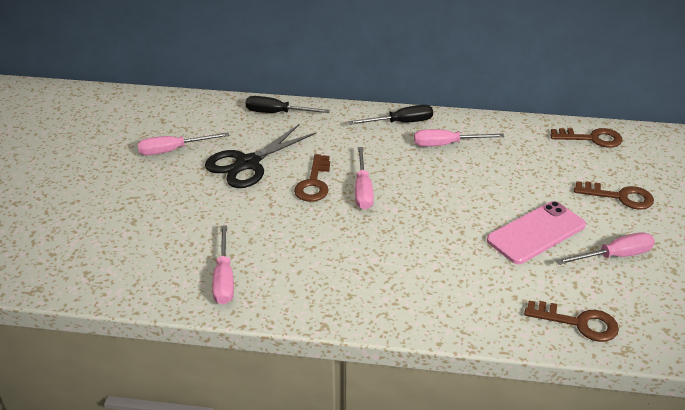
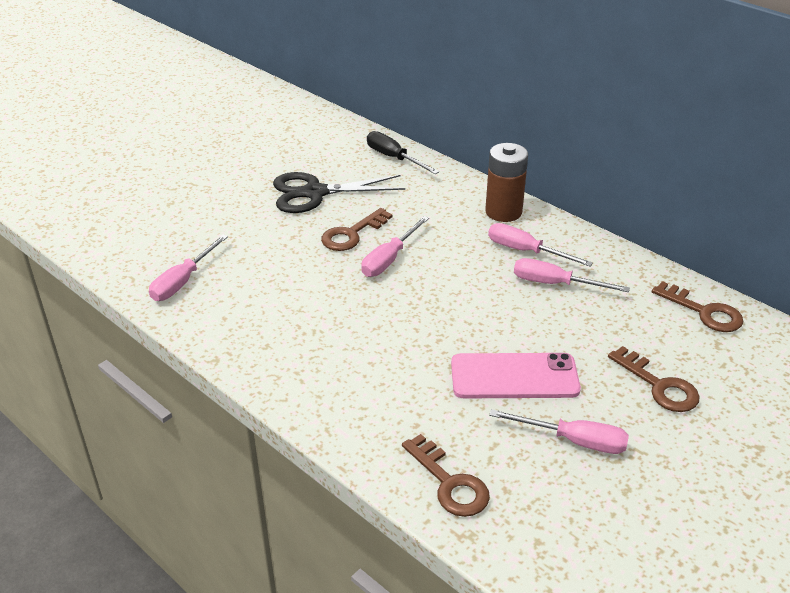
camera: 35 degrees right, 0 degrees up
(173, 150) = (267, 157): pink screwdriver -> pink screwdriver (555, 284)
(401, 123) = (503, 212): black screwdriver -> brown battery

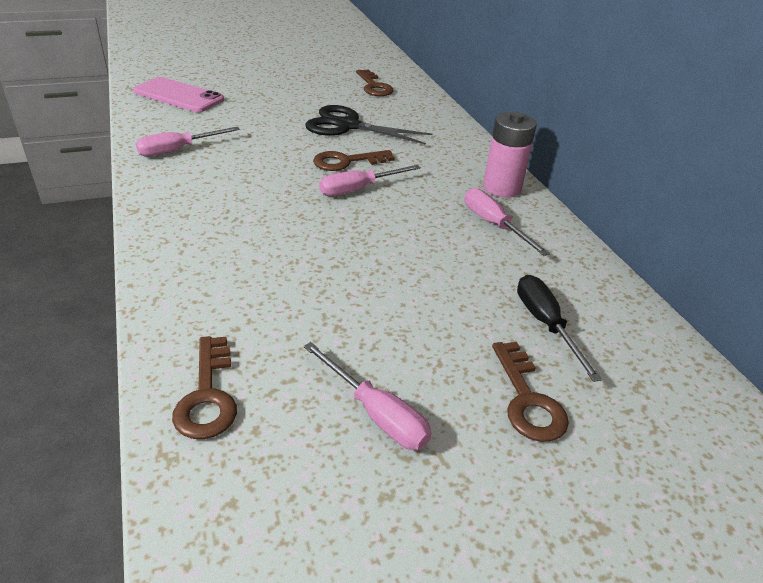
camera: 25 degrees right, 0 degrees up
(394, 158) = (440, 122): black screwdriver -> black screwdriver (545, 324)
(503, 212) = (502, 188): brown battery -> pink battery
(514, 377) = (375, 325): pink phone -> pink phone (178, 96)
(555, 284) = (497, 261): pink screwdriver -> none
(703, 312) = (647, 346): brown key -> brown key (374, 86)

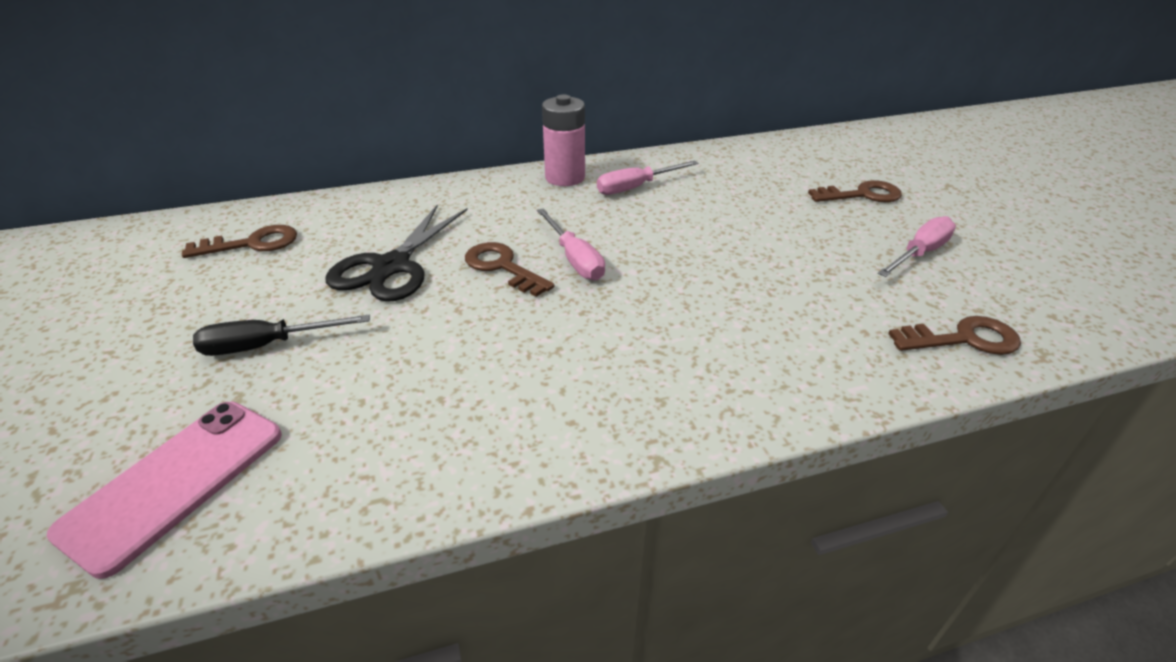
camera: 85 degrees left, 0 degrees up
(178, 150) = (449, 440): pink screwdriver -> none
(347, 161) = (503, 267): brown key -> brown key turned 150 degrees clockwise
(545, 324) = (775, 180): black screwdriver -> black screwdriver (267, 345)

